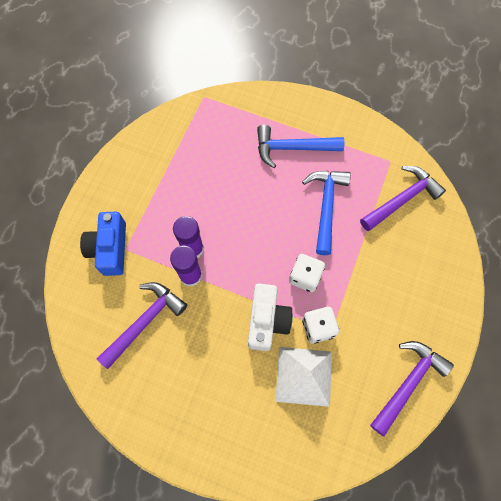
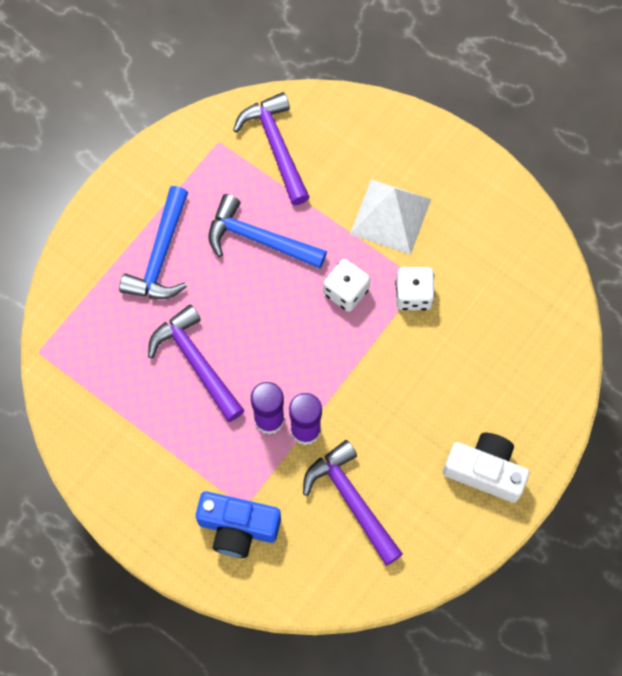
camera: 75 degrees left, 0 degrees up
(267, 320) = (389, 351): white camera -> white camera (485, 471)
(304, 376) = (466, 327): white pyramid -> white pyramid (390, 216)
(408, 383) = (502, 217): purple hammer -> purple hammer (196, 362)

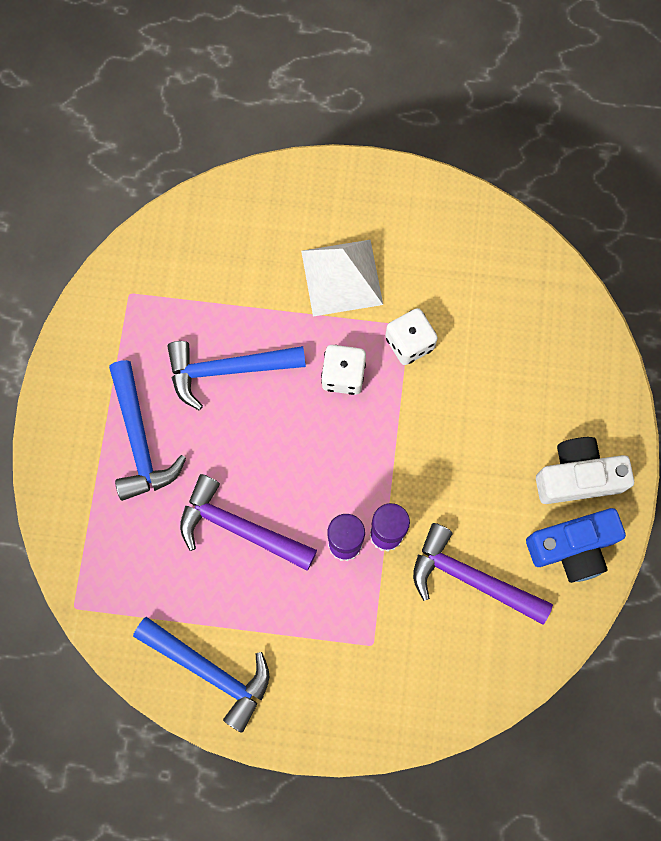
camera: 30 degrees left, 5 degrees up
(110, 455) = (210, 671): none -> blue hammer
(238, 528) = (378, 669): blue camera -> blue camera (572, 548)
(276, 146) = (189, 268): purple hammer -> none

